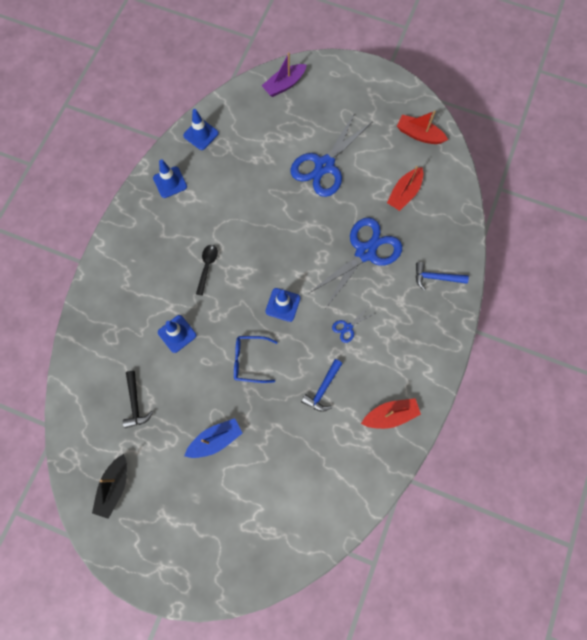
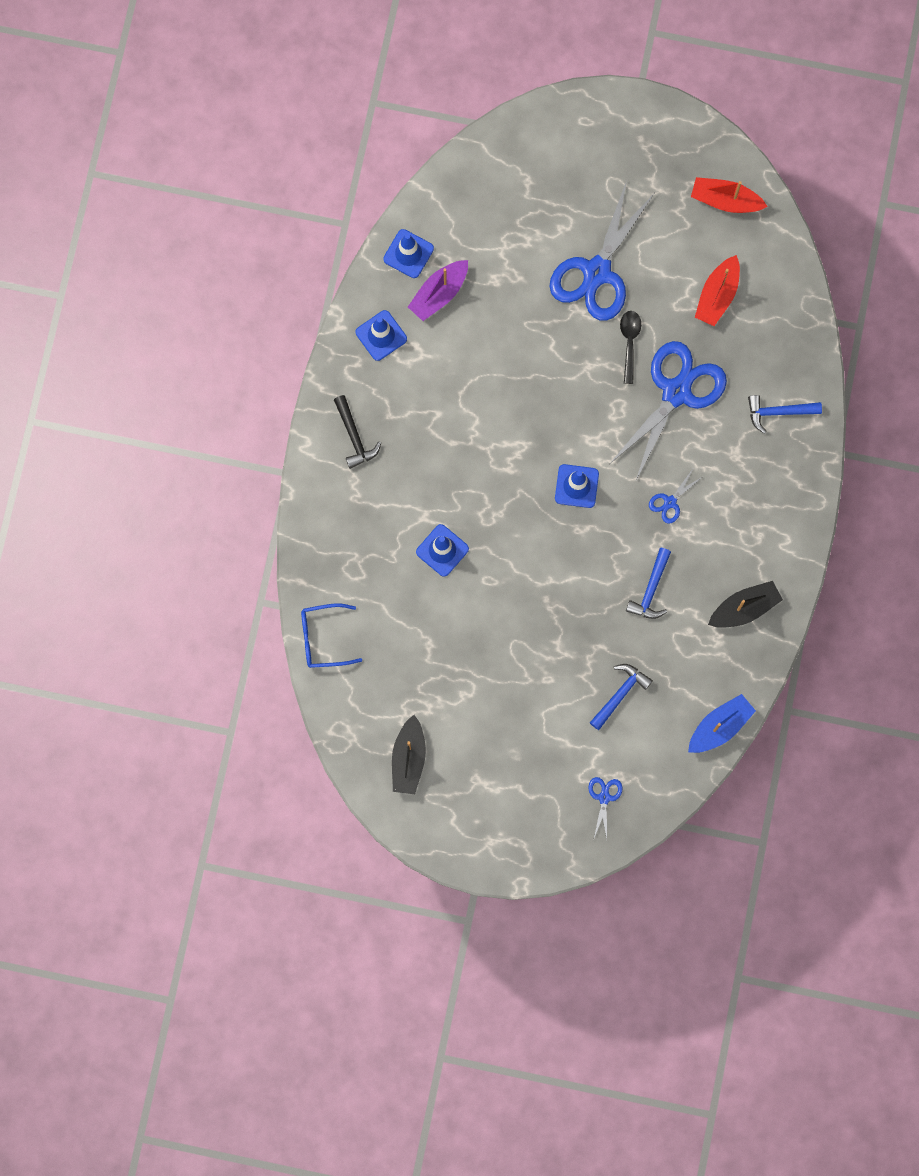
camera: 10 degrees left, 5 degrees up
(135, 403) = (409, 651): black hammer -> black hammer (354, 437)
(207, 267) = (462, 450): black spoon -> black spoon (629, 342)
(215, 440) = (524, 679): blue boat -> blue boat (719, 727)
(250, 360) = (548, 569): blue glasses -> blue glasses (323, 638)
(257, 546) = (604, 797): none -> blue scissors
(284, 85) = (514, 152): purple boat -> purple boat (439, 293)
(285, 465) = (620, 694): none -> blue hammer
(390, 415) = (744, 608): red boat -> black boat

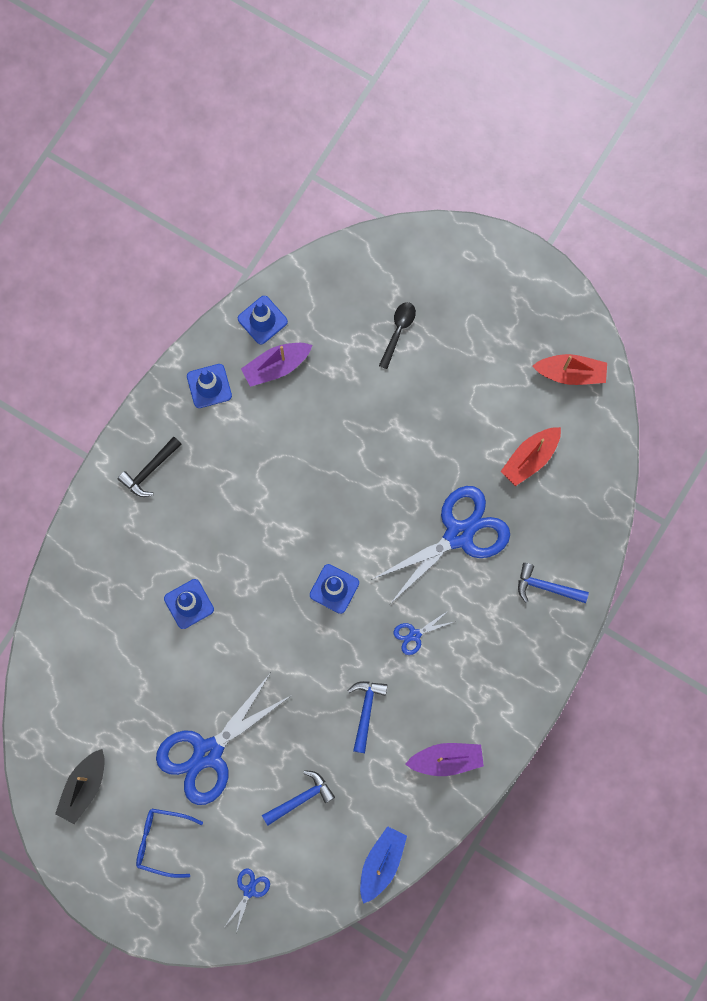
camera: 20 degrees right, 0 degrees up
(323, 638) = (50, 646): blue glasses -> blue glasses (162, 841)
(354, 437) = (149, 470): black hammer -> black hammer turned 45 degrees clockwise
(597, 272) = (427, 397): blue scissors -> blue scissors (208, 753)
(629, 342) = (433, 473): black spoon -> black spoon (398, 331)
(651, 590) = (366, 710): blue hammer -> blue hammer turned 150 degrees clockwise
(719, 727) = (381, 863): blue boat -> blue boat turned 45 degrees counterclockwise
(725, 200) = (570, 373): red boat -> red boat turned 150 degrees clockwise
(744, 608) = (446, 759): black boat -> purple boat

